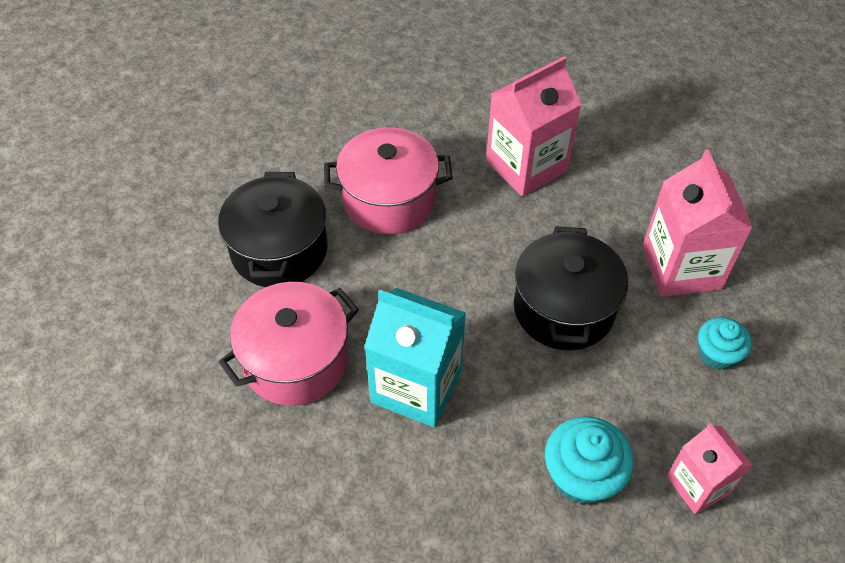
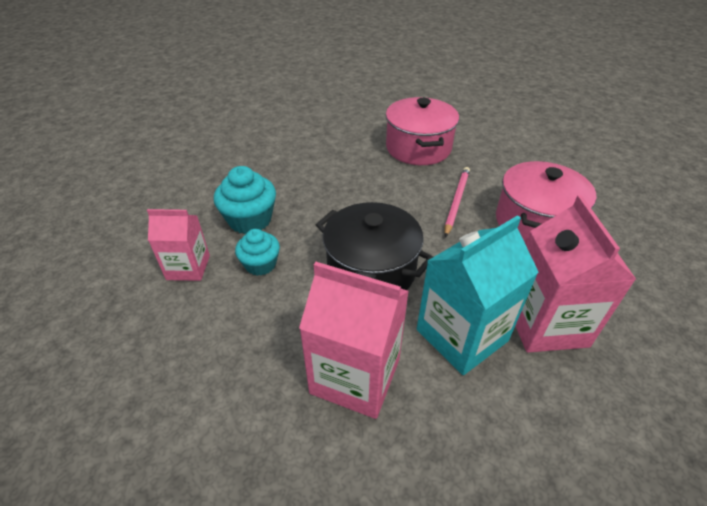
camera: 120 degrees right, 10 degrees down
(279, 250) = (508, 163): black pot -> none
(396, 277) = (456, 201): none -> pink pencil
(416, 386) = (366, 181): turquoise carton -> turquoise carton (462, 335)
(717, 354) = (256, 343): turquoise cupcake -> turquoise cupcake (260, 264)

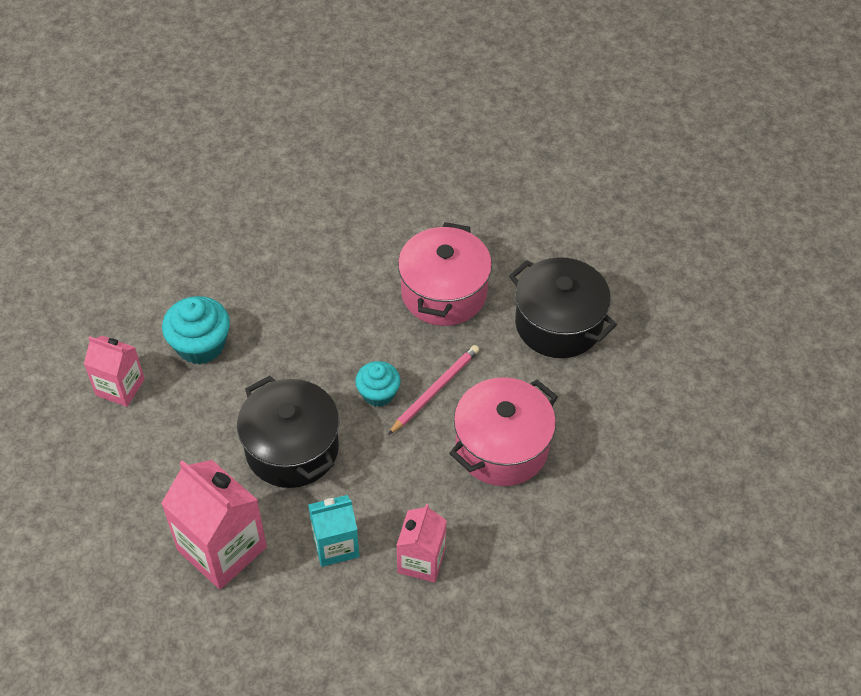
camera: 20 degrees right, 10 degrees up
(260, 264) = (189, 406): turquoise cupcake -> turquoise cupcake (378, 393)
(462, 335) = (335, 545): turquoise carton -> turquoise carton, size x0.61
(507, 146) = (558, 324): none -> black pot
(545, 323) = (421, 560): pink carton -> pink carton, size x0.61

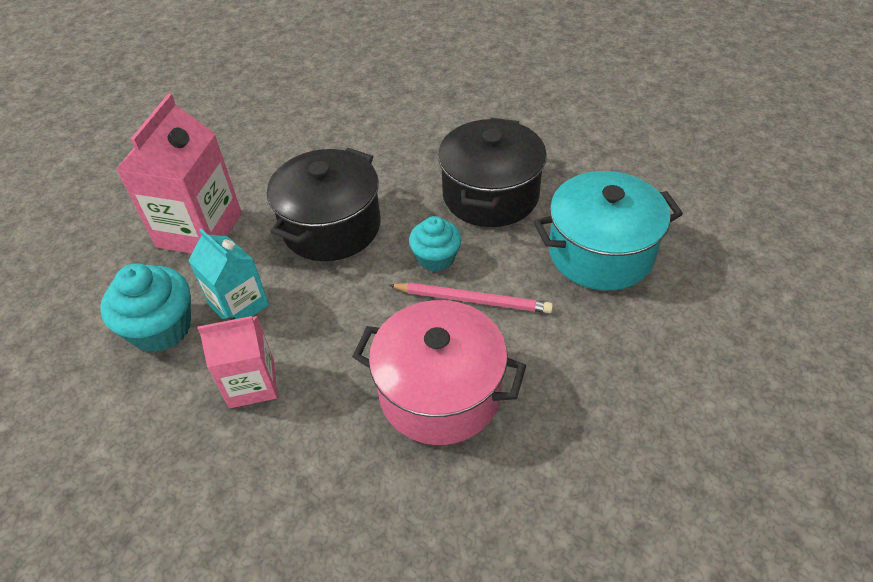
camera: 65 degrees right, 5 degrees down
(120, 387) = (329, 104): pink carton -> none
(200, 345) = (402, 125): turquoise cupcake -> turquoise cupcake (161, 328)
(444, 293) = (600, 252): pink pot -> turquoise pot
(558, 324) = (653, 372): black pot -> black pot (490, 195)

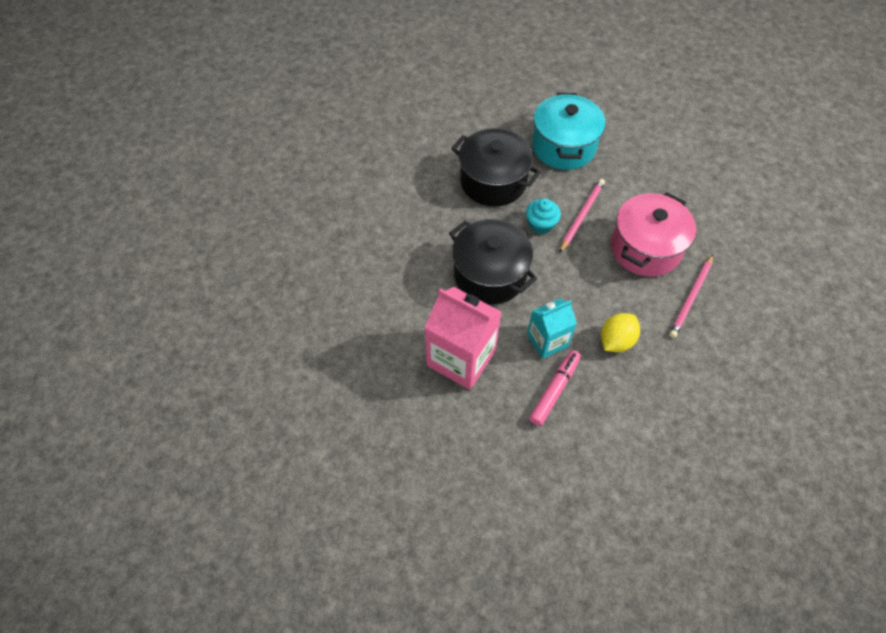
camera: 75 degrees left, 10 degrees up
(161, 328) = (554, 390): turquoise cupcake -> pink marker
(252, 383) = (616, 341): pink carton -> yellow lemon
(358, 476) = (691, 298): none -> pink pencil

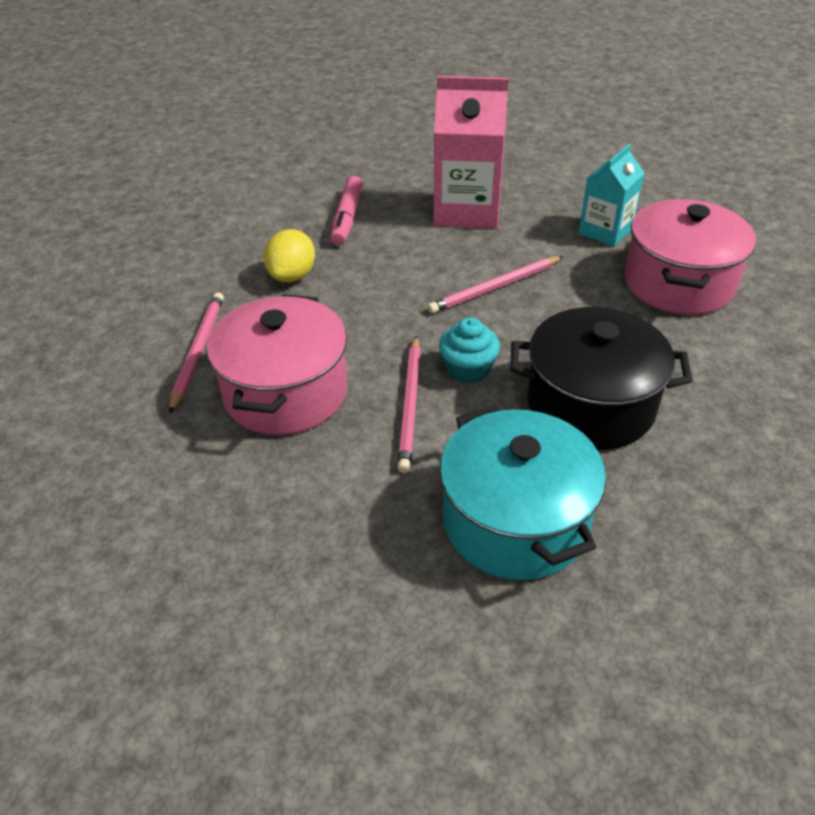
camera: 155 degrees right, 15 degrees down
(380, 233) = (678, 283): none -> pink pot
(490, 275) = (495, 288): black pot -> pink pencil
(547, 340) = (378, 251): turquoise carton -> turquoise carton (605, 231)

